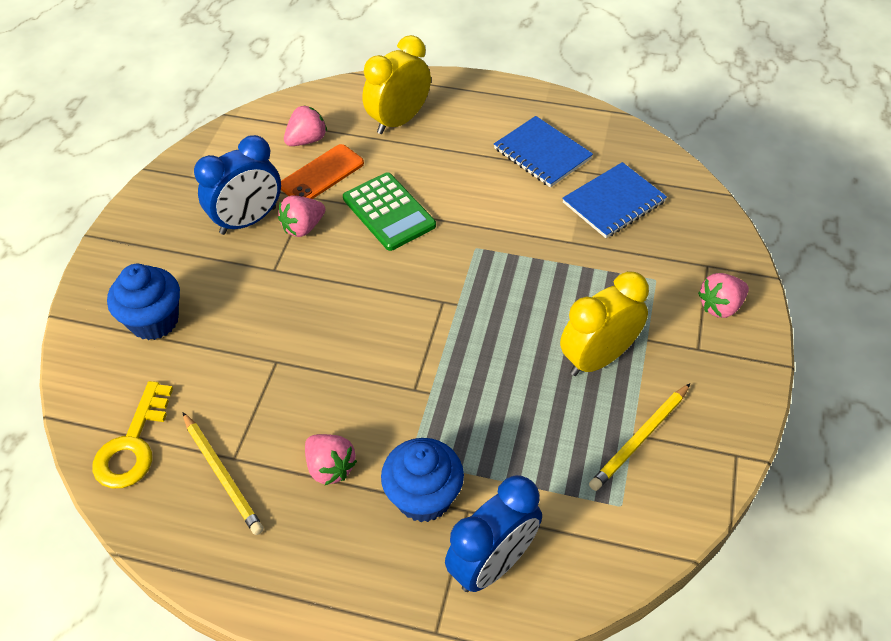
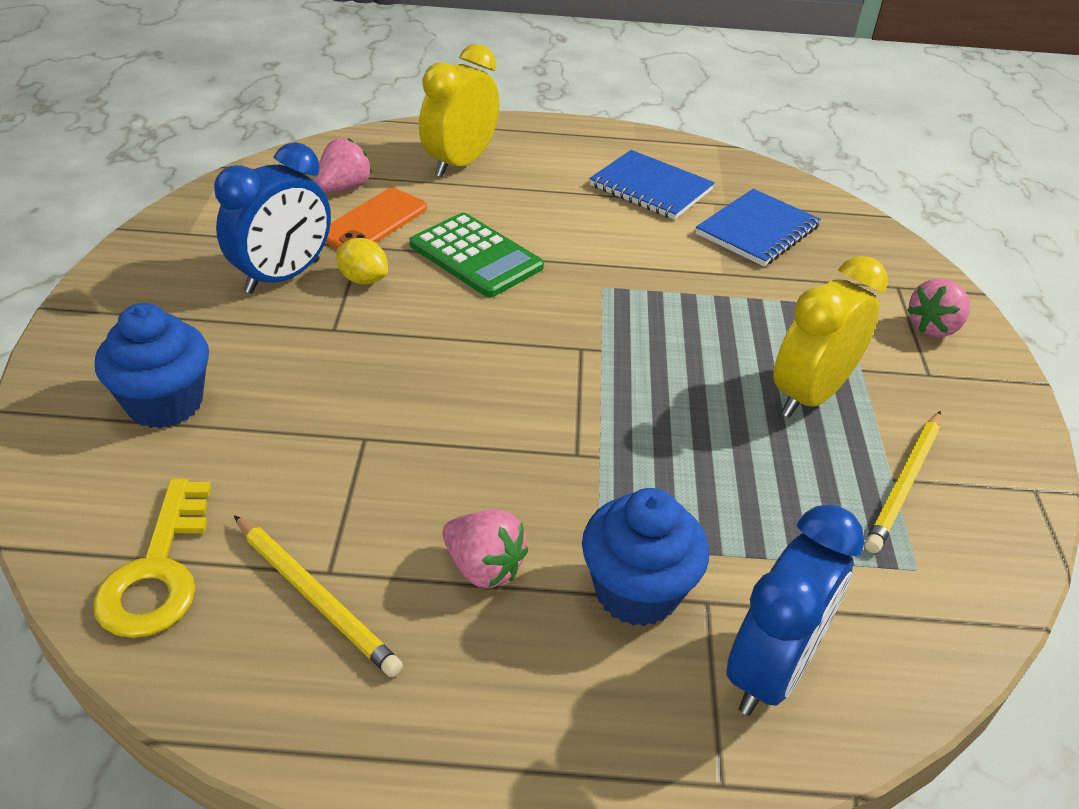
camera: 15 degrees left, 10 degrees down
(303, 227) = (363, 279): pink strawberry -> yellow lemon

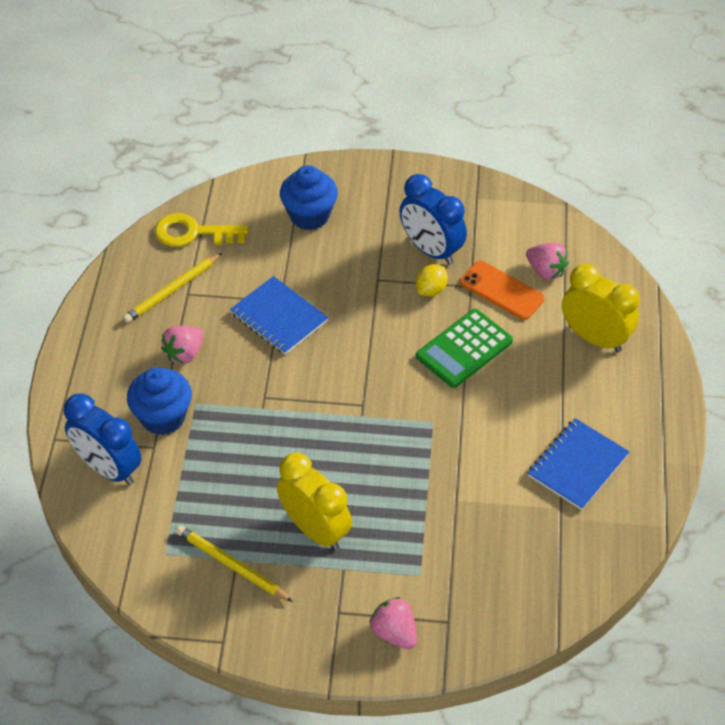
camera: 95 degrees right, 10 degrees up
(757, 230) = (520, 534): blue notebook -> blue notebook (279, 317)

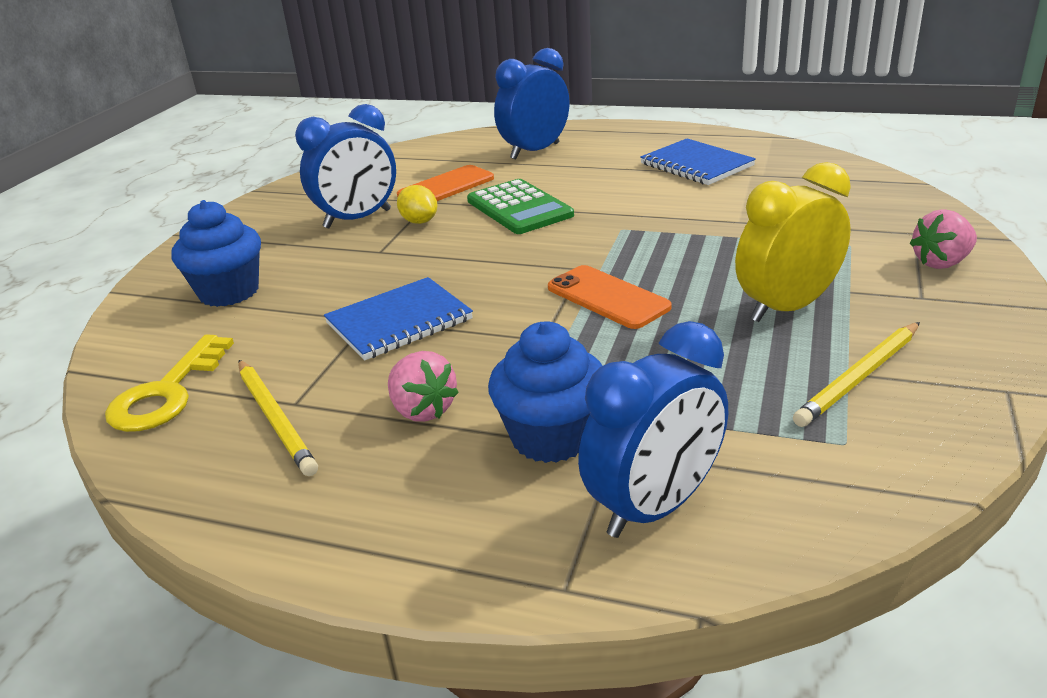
camera: 75 degrees left, 20 degrees down
(320, 425) = (608, 297): none -> orange phone
(546, 271) = (433, 166): pink strawberry -> none
(594, 338) = (535, 151): yellow clock -> blue clock

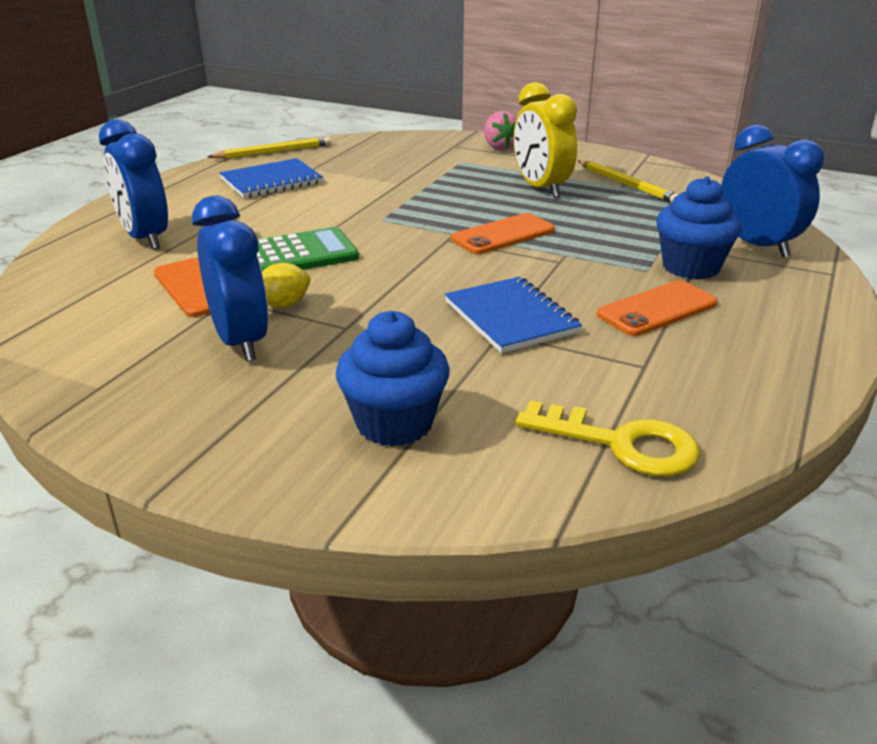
camera: 85 degrees left, 0 degrees up
(276, 418) = (669, 374): yellow pencil -> yellow pencil (273, 152)
(422, 410) = (657, 309): pink strawberry -> orange phone

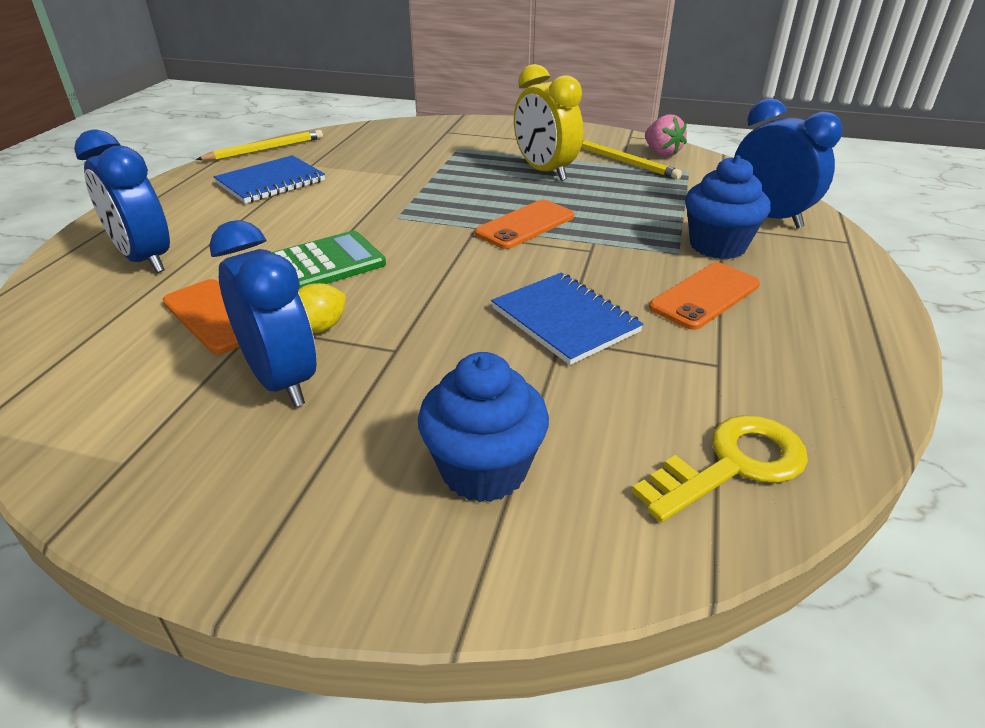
camera: 10 degrees left, 5 degrees up
(499, 147) = (490, 131): pink strawberry -> pink strawberry (661, 153)
(621, 443) = (732, 465): yellow key -> yellow key turned 45 degrees counterclockwise

